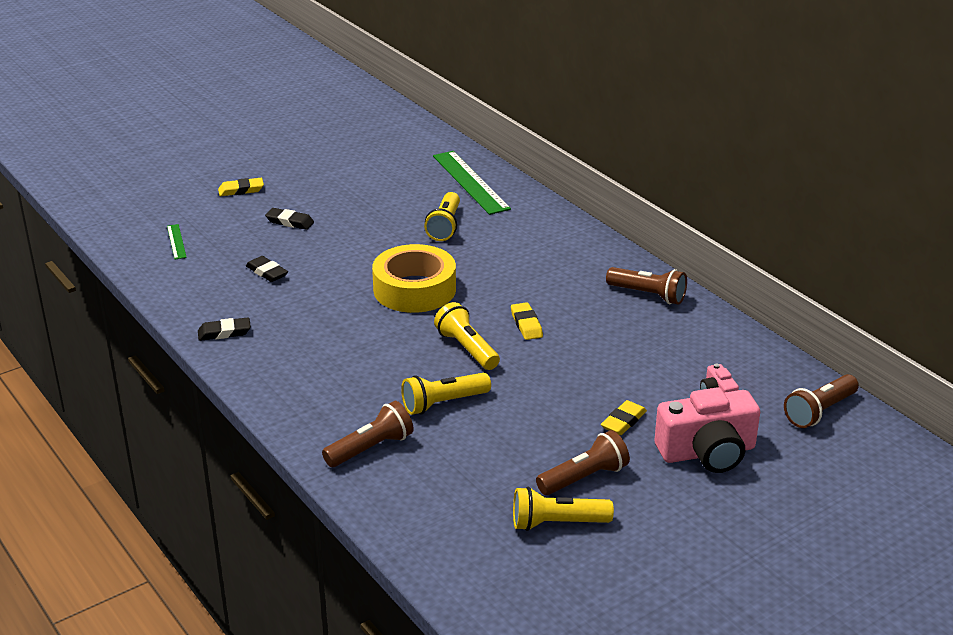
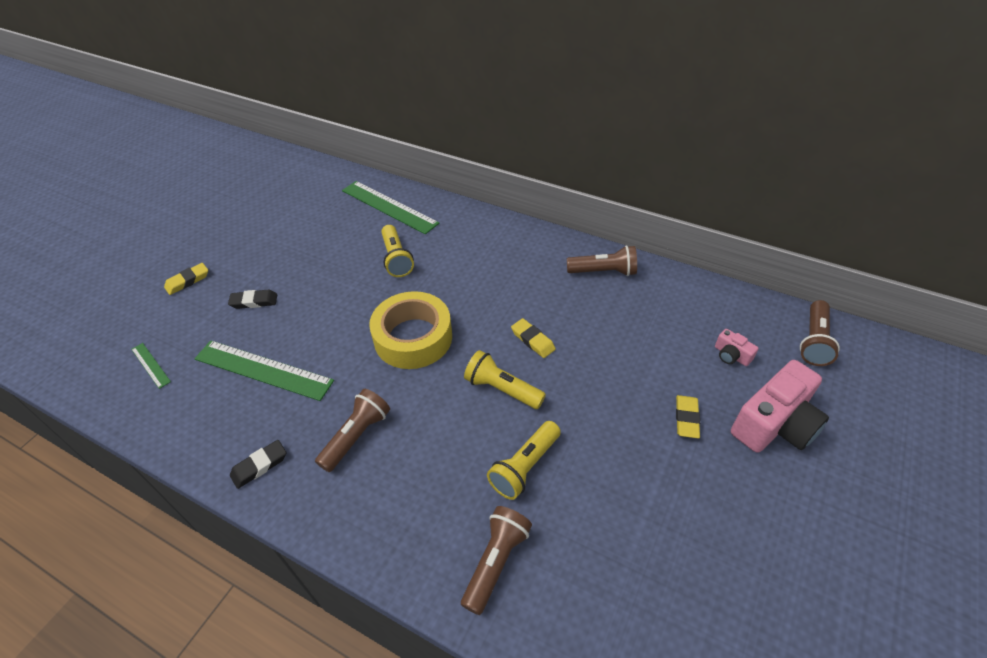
camera: 25 degrees left, 15 degrees up
(267, 272) = (263, 369): black eraser -> green ruler
(557, 523) = (728, 579): yellow flashlight -> none
(584, 478) = (706, 504): brown flashlight -> brown flashlight (356, 436)

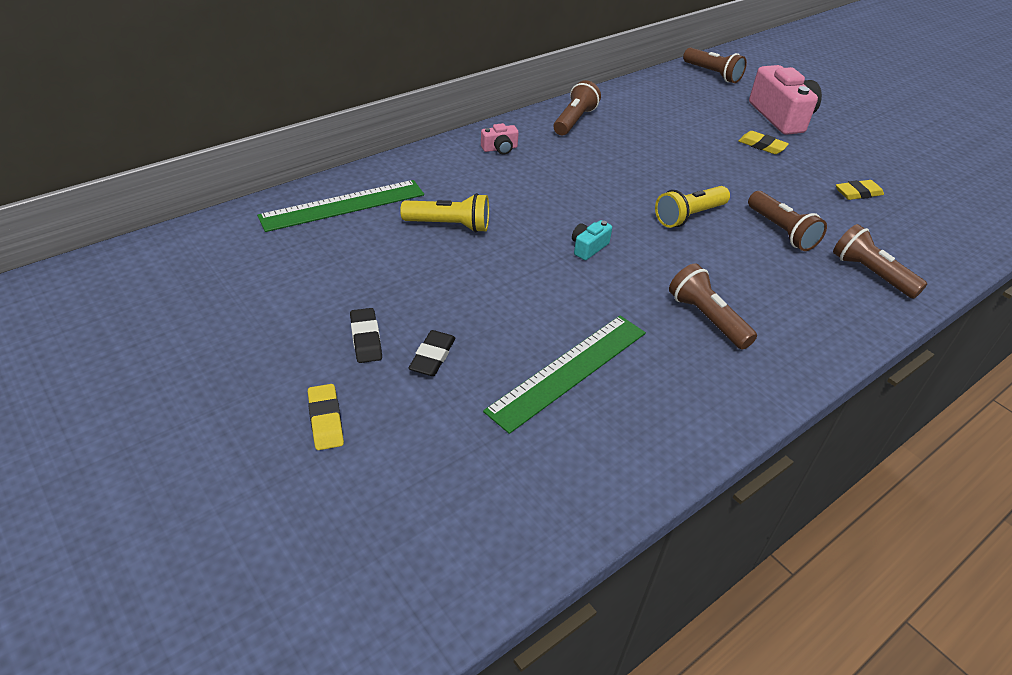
camera: 70 degrees left, 5 degrees down
(150, 365) = (490, 485): green ruler -> none
(259, 466) = (719, 399): black eraser -> black eraser (366, 339)
(413, 337) = (588, 247): yellow tape -> turquoise camera
(524, 467) = (781, 231): yellow flashlight -> brown flashlight
(533, 340) = (638, 182): yellow eraser -> yellow eraser (858, 193)
(731, 355) = (708, 106): pink camera -> pink camera (500, 149)

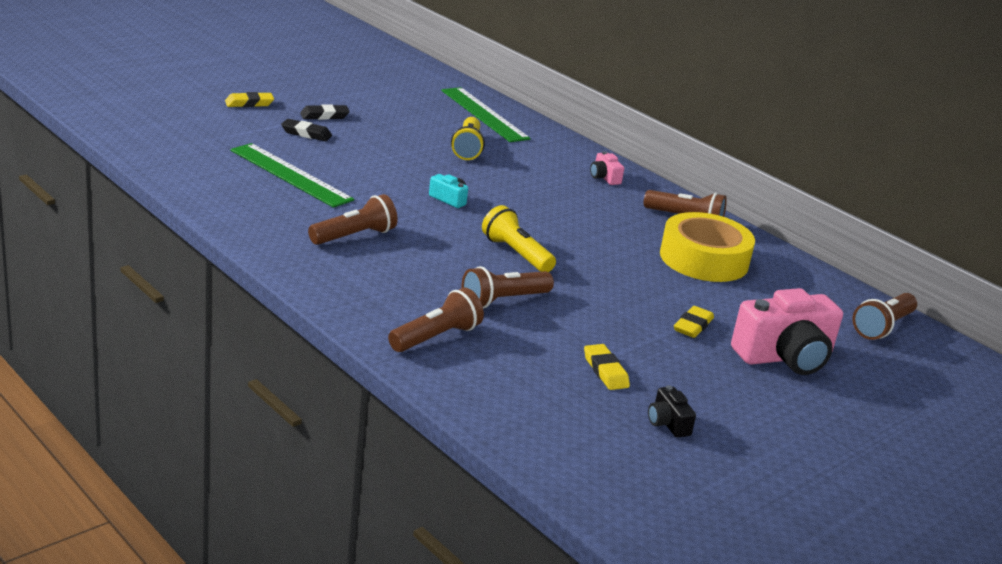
camera: 85 degrees right, 15 degrees down
(647, 124) = (704, 259): none -> yellow tape
(906, 176) = (668, 423): none -> black camera

